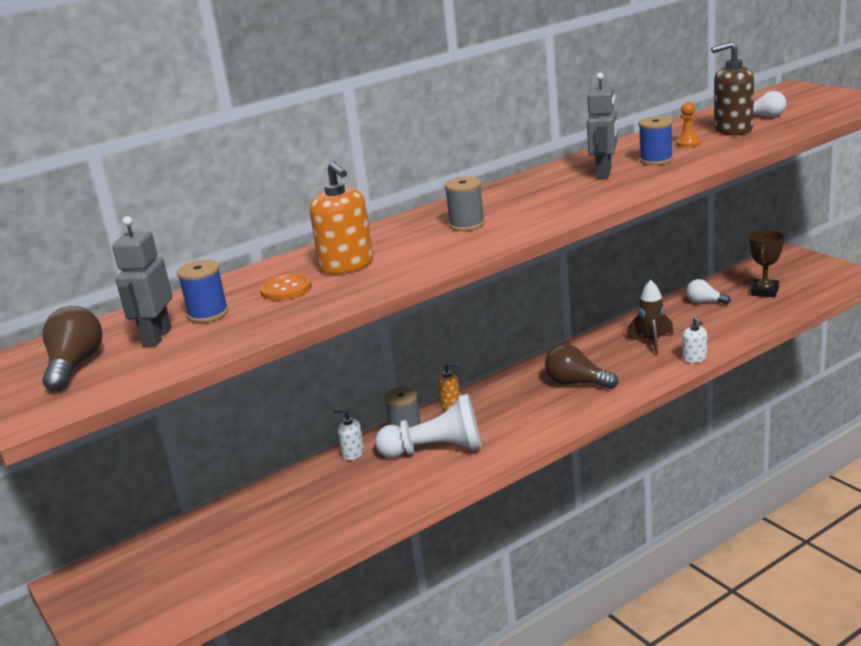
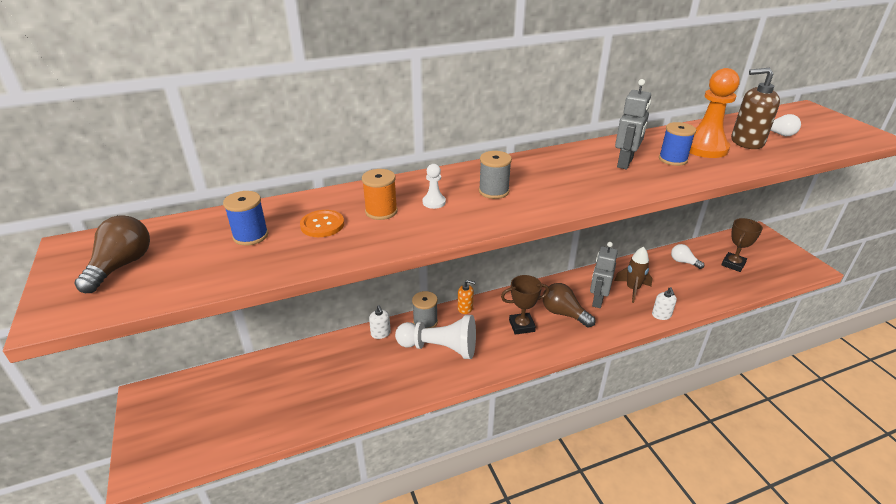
camera: 10 degrees right, 10 degrees up
(156, 337) = (198, 251): grey robot -> grey robot (597, 300)
(347, 265) = (381, 211): orange soap dispenser -> orange spool
(353, 453) = (380, 333): white soap dispenser -> white soap dispenser turned 150 degrees counterclockwise
(403, 246) = (434, 202): none -> white pawn
(529, 406) = (521, 326): none -> brown trophy
(688, 143) = (704, 148): orange pawn -> orange pawn, size x2.22

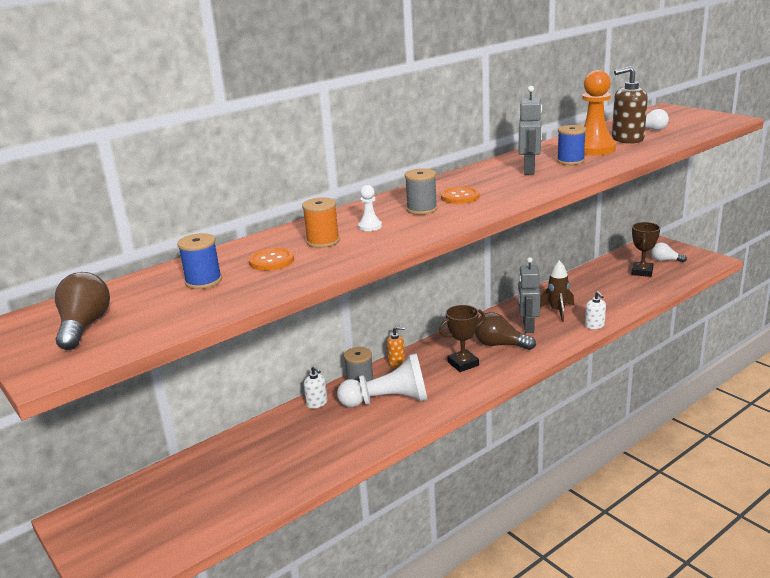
camera: 15 degrees left, 10 degrees down
(538, 183) = (460, 197): none -> orange button
(683, 262) = (595, 279): white light bulb -> white light bulb (665, 260)

